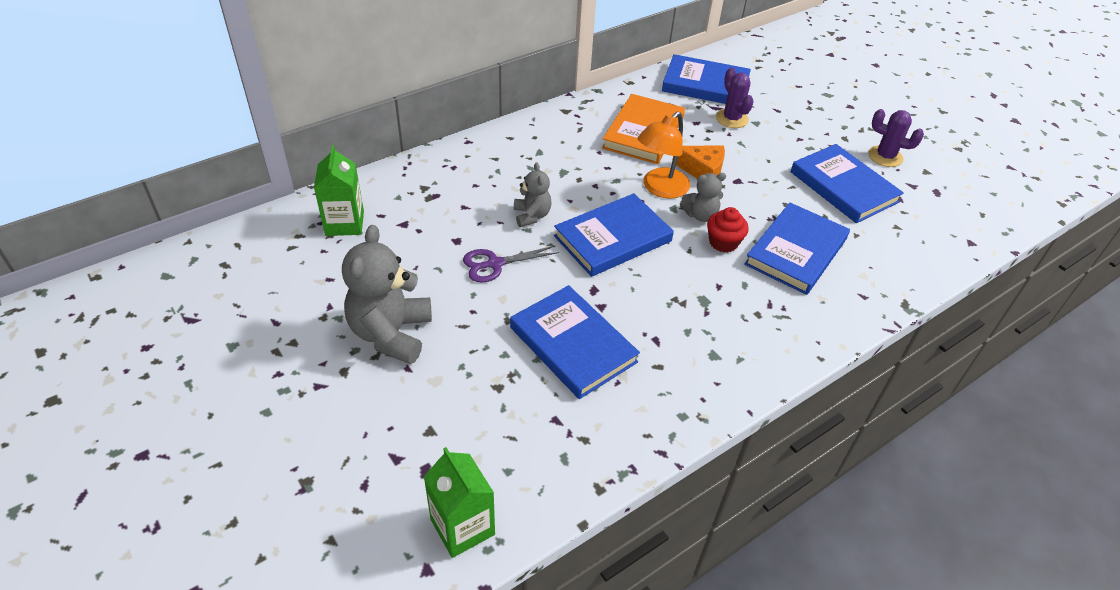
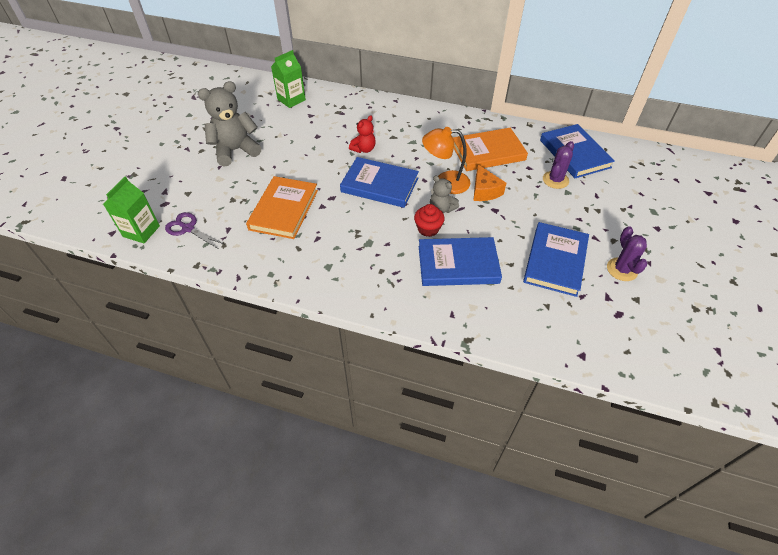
camera: 55 degrees right, 5 degrees up
(494, 264) = (313, 156): purple scissors -> purple scissors (188, 228)
(532, 216) = (364, 149): grey teddy bear -> red teddy bear
(573, 344) = (284, 210): blue book -> orange book

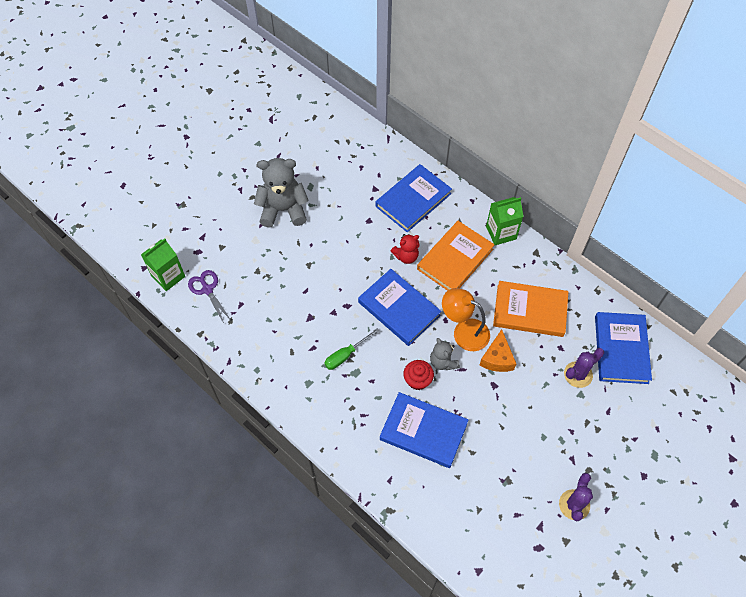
camera: 25 degrees right, 10 degrees up
(284, 210) = (297, 302): orange book -> orange book (455, 259)
(291, 100) = (365, 159): green carton -> green carton (501, 233)
(351, 233) = (346, 355): none -> green screwdriver
(555, 261) = (516, 467): blue book -> blue book (413, 200)

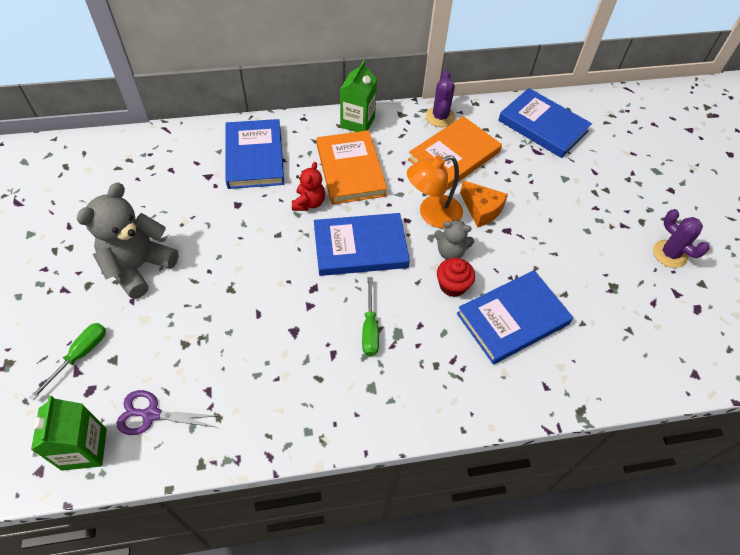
camera: 55 degrees left, 5 degrees down
(211, 230) = (80, 355): none -> green screwdriver
(578, 374) = (544, 167): purple cactus -> purple cactus (440, 117)

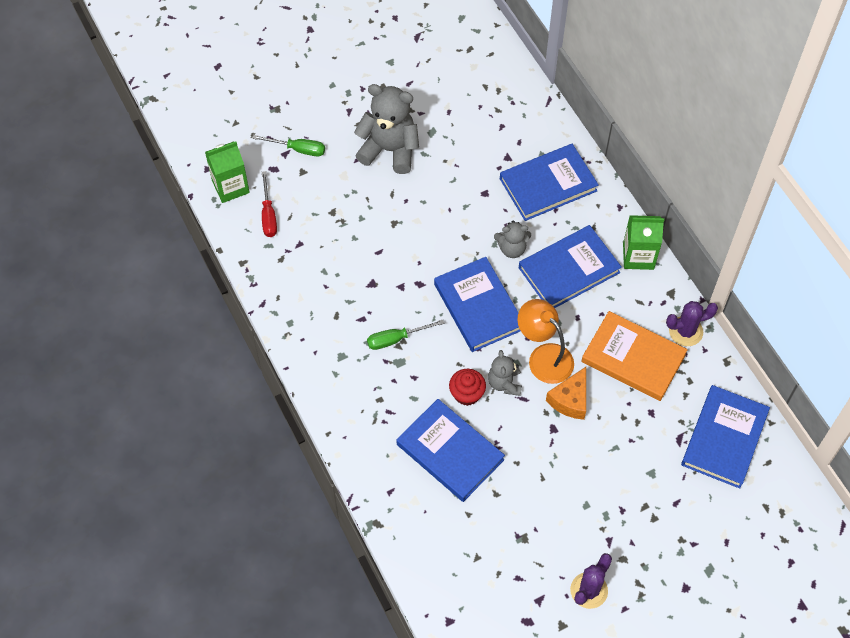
camera: 75 degrees right, 5 degrees up
(151, 414) = (268, 215): purple scissors -> red screwdriver
(309, 203) = (512, 249): red teddy bear -> grey teddy bear
(350, 170) = (569, 270): orange book -> blue book

